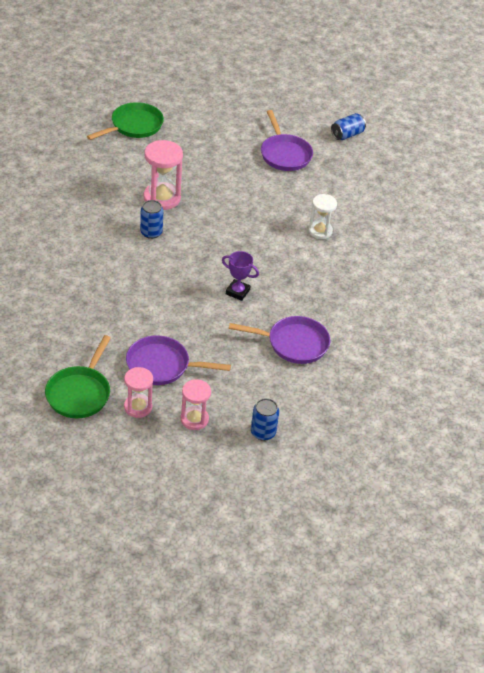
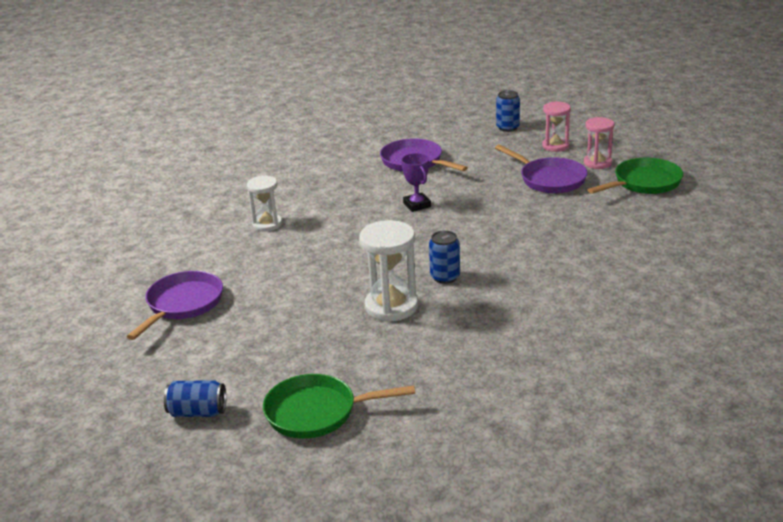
camera: 135 degrees left, 15 degrees down
(162, 198) = (391, 306): pink hourglass -> white hourglass
(347, 135) = (78, 300): blue can -> blue can (197, 412)

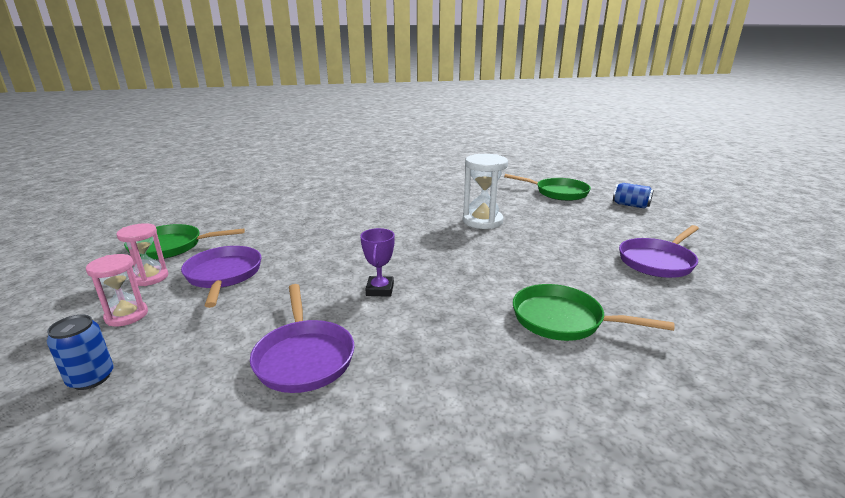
camera: 155 degrees left, 5 degrees down
(267, 224) = (563, 320): white hourglass -> green pan
(445, 277) = (428, 227): blue can -> none

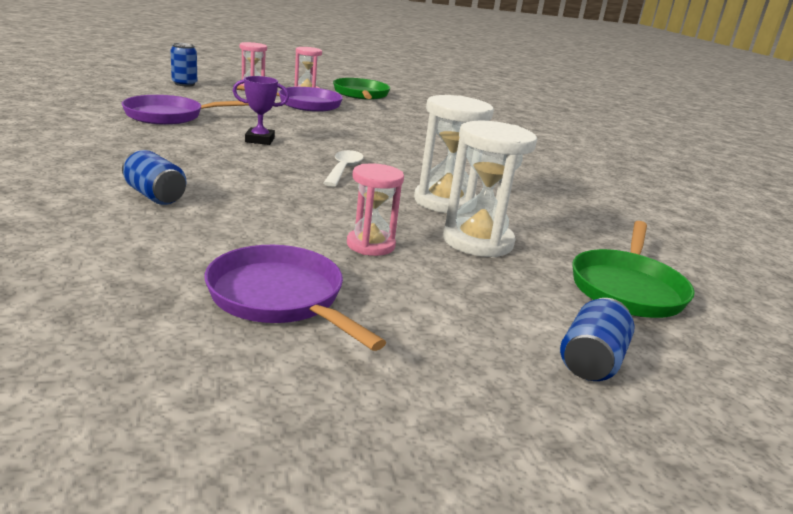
camera: 85 degrees right, 0 degrees up
(442, 251) = (343, 169): none -> white spoon
(536, 216) = (477, 241): none -> white hourglass
(563, 320) = (155, 196): green pan -> blue can
(569, 241) = (370, 245): none -> pink hourglass

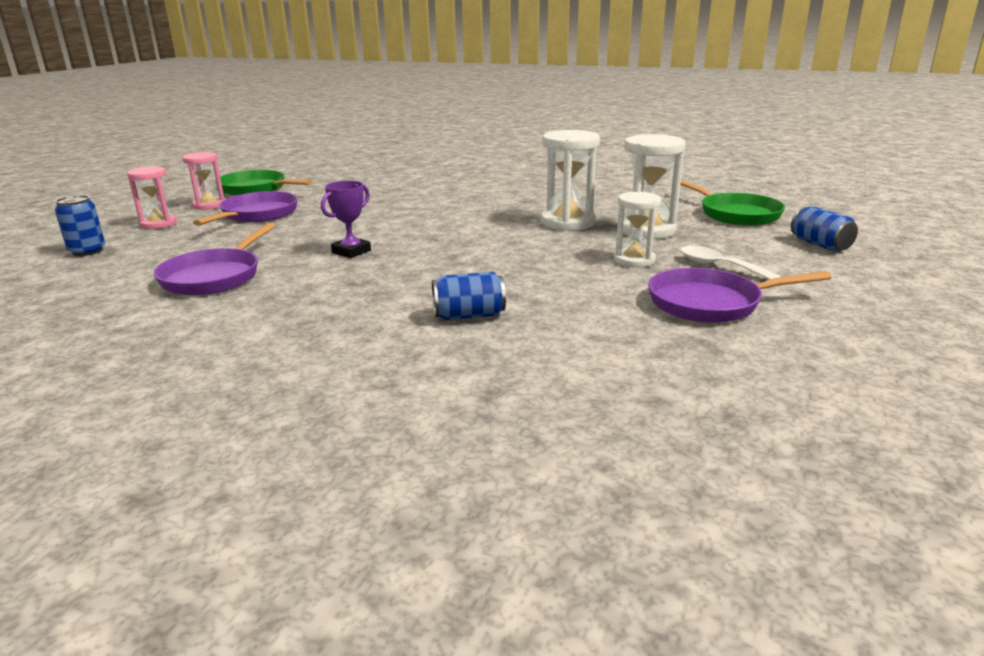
camera: 50 degrees left, 0 degrees up
(343, 169) = (468, 237): white spoon -> white spoon (719, 266)
(370, 245) = (634, 260): pink hourglass -> white hourglass

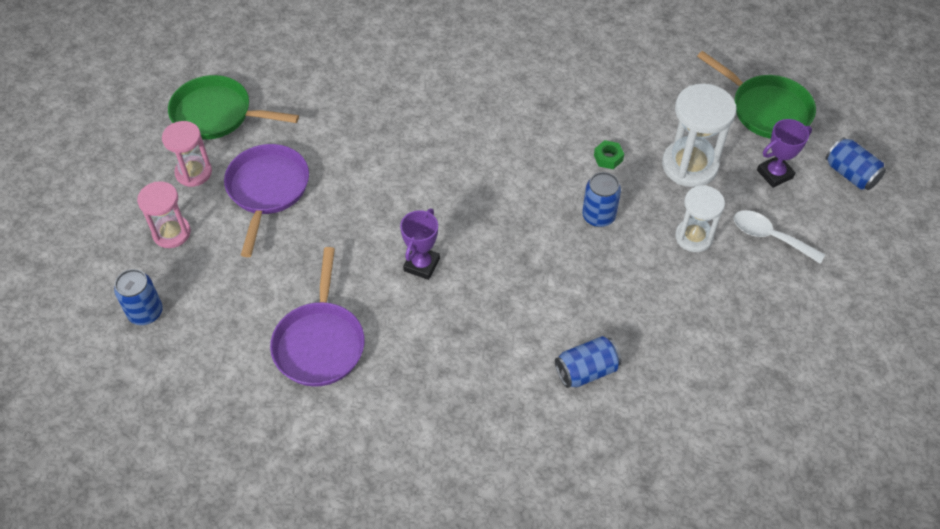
camera: 15 degrees left, 30 degrees up
(541, 244) = (598, 216): none -> blue can
(568, 222) = (608, 158): white hourglass -> green nut
(710, 303) = (773, 310): purple pan -> none
(735, 239) = (774, 174): none -> purple trophy

